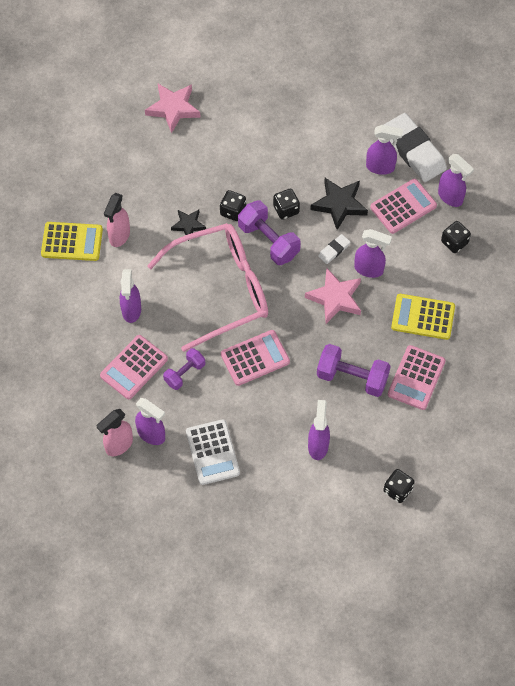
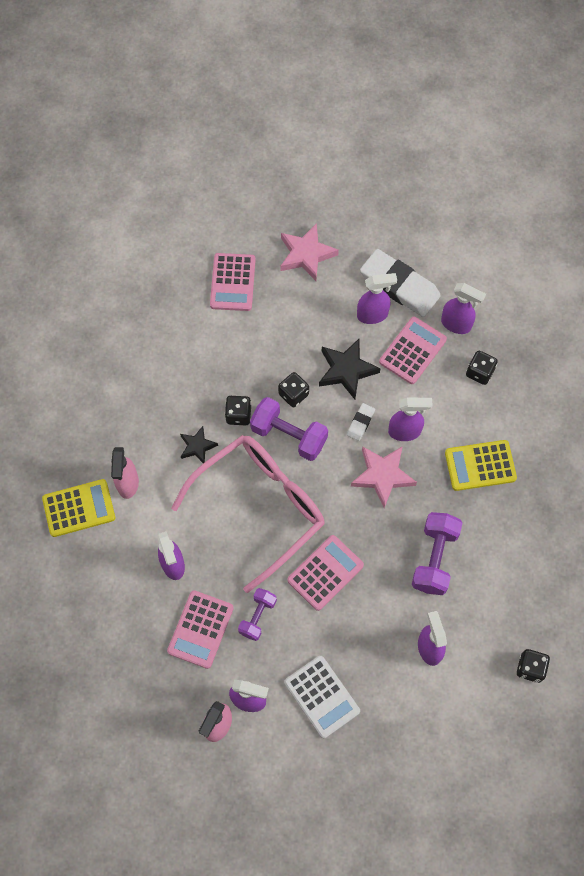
camera: 20 degrees left, 5 degrees up
(173, 109) = (131, 321): pink star -> pink star (306, 255)
(352, 377) = (434, 558): purple dumbbell -> purple dumbbell turned 75 degrees counterclockwise
(416, 378) = (500, 535): pink calculator -> pink calculator (233, 282)

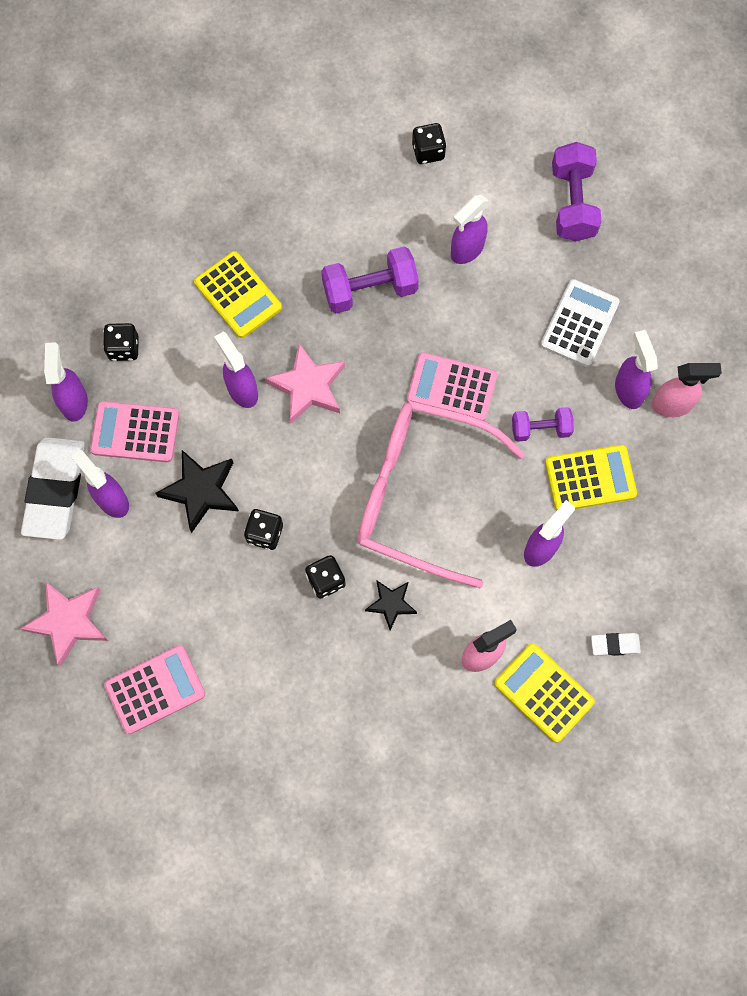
camera: 120 degrees left, 5 degrees up
(201, 629) = (590, 478): pink calculator -> yellow calculator
(289, 435) = (318, 510): purple dumbbell -> purple dumbbell (572, 203)
(360, 423) = (258, 442): white eraser -> white eraser (615, 645)

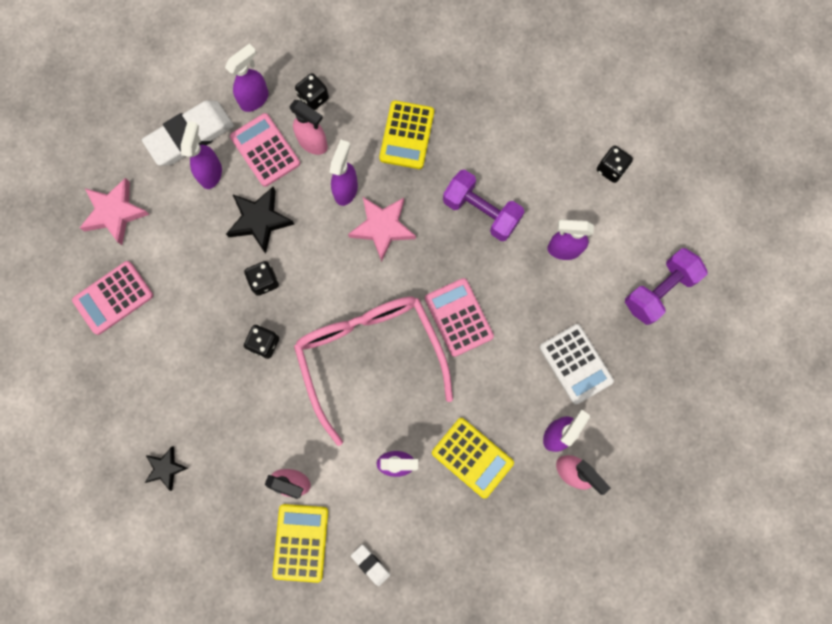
camera: 50 degrees right, 5 degrees up
(155, 689) = (113, 298): pink calculator -> pink calculator turned 120 degrees clockwise
(169, 383) = (313, 143): none -> pink spray bottle
(391, 604) = (281, 397): black star -> black star (166, 468)
(540, 429) = (479, 397): purple dumbbell -> none
(579, 323) = (576, 364): white calculator -> white calculator turned 75 degrees clockwise

